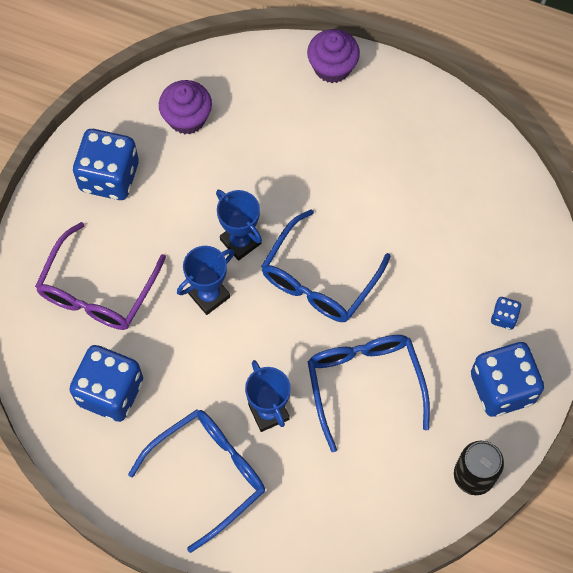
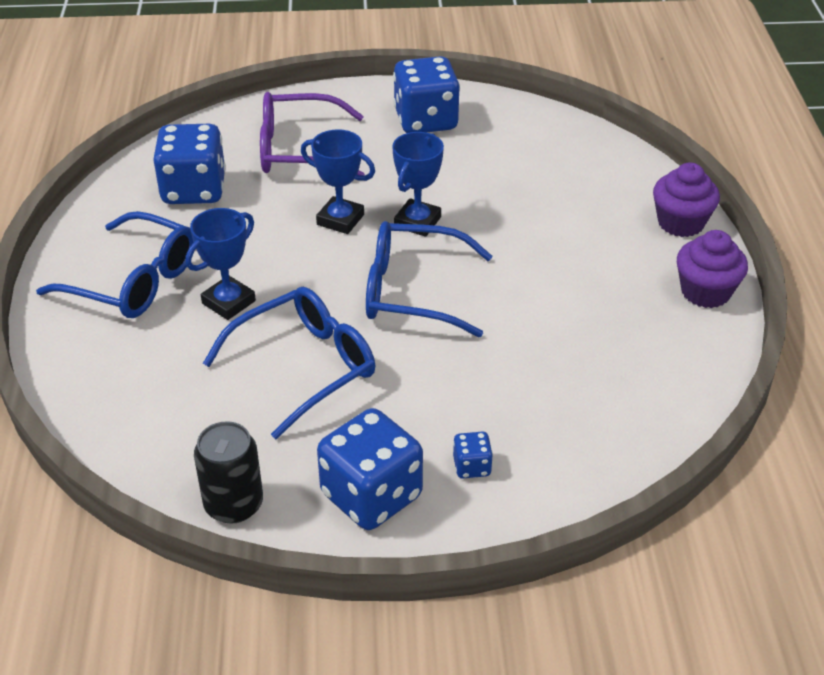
camera: 65 degrees right, 25 degrees down
(187, 118) = (529, 146): purple cupcake -> purple cupcake (705, 292)

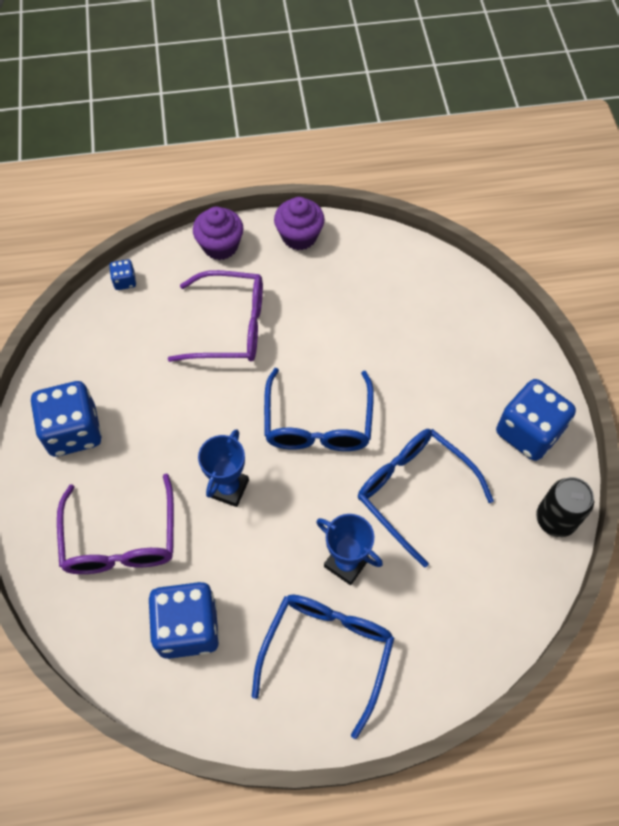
camera: 95 degrees left, 20 degrees up
(417, 222) = (229, 426): blue trophy -> none
(472, 466) = (490, 374): blue dice -> blue dice (125, 281)
(556, 227) = (230, 326): none -> purple glasses

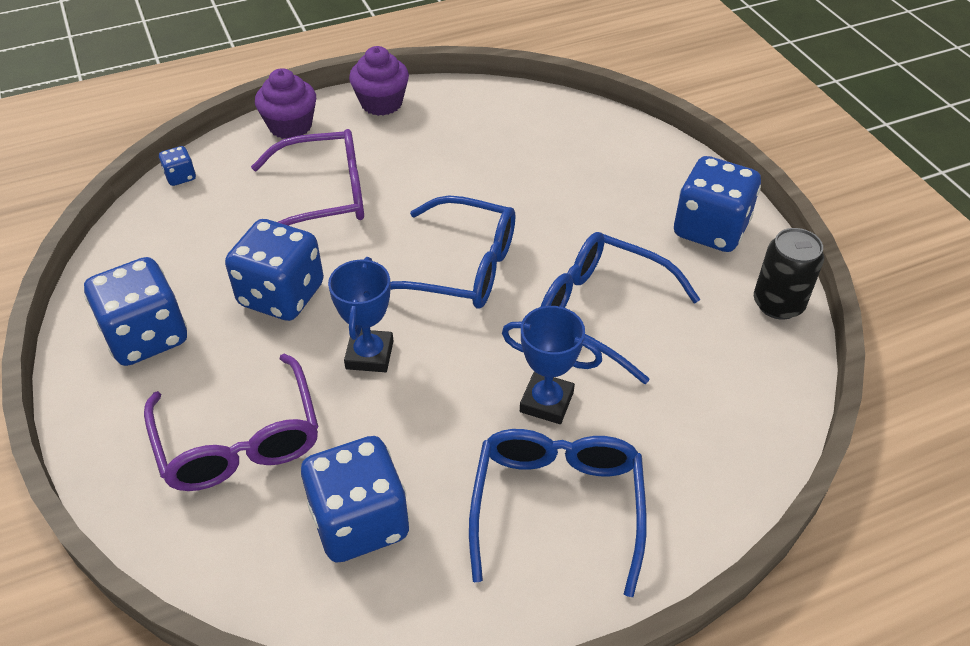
camera: 15 degrees left, 15 degrees down
(177, 417) = (281, 295): none -> blue dice
(318, 423) = (461, 268): blue glasses -> blue glasses turned 60 degrees counterclockwise

